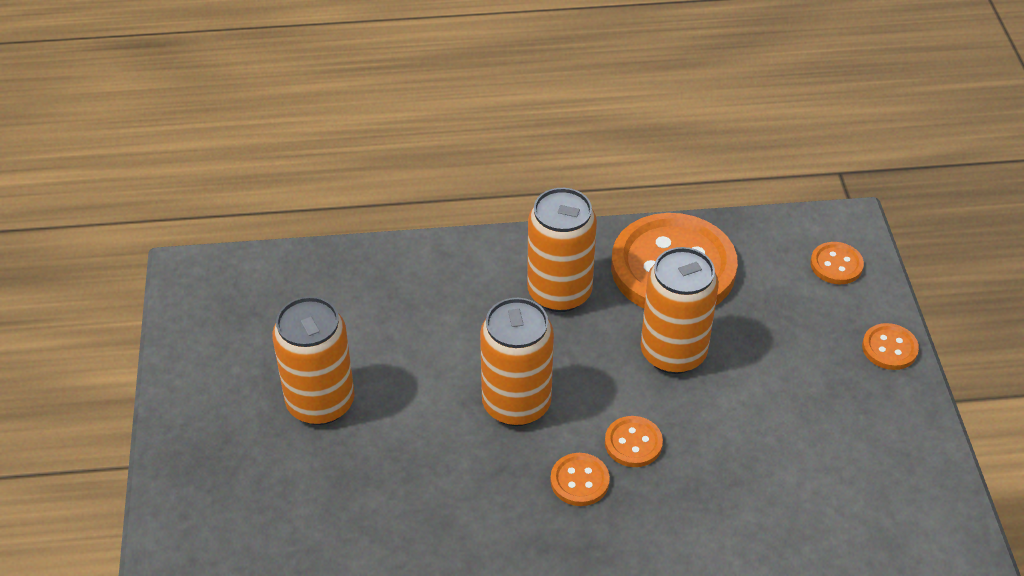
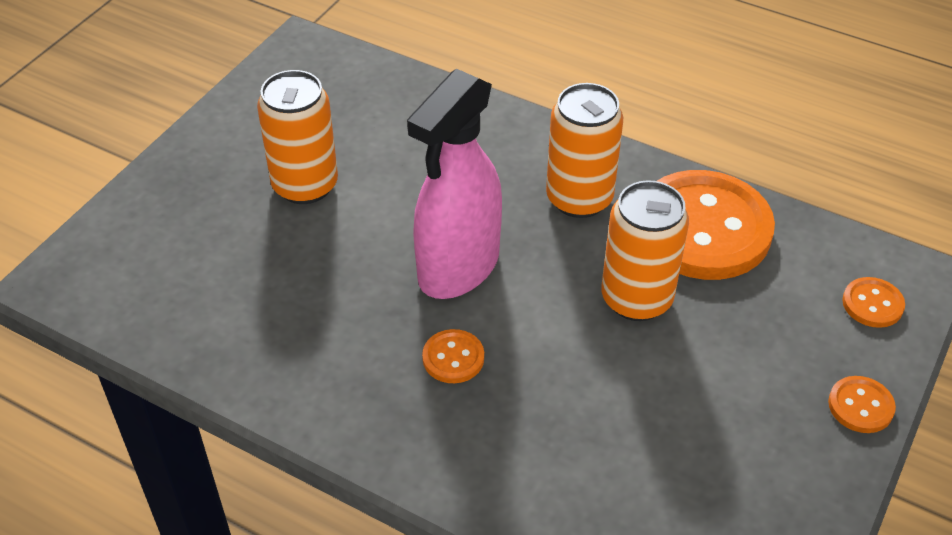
camera: 35 degrees right, 0 degrees up
(516, 404) = (458, 268): orange can -> pink spray bottle
(633, 443) = (529, 353): orange button -> none

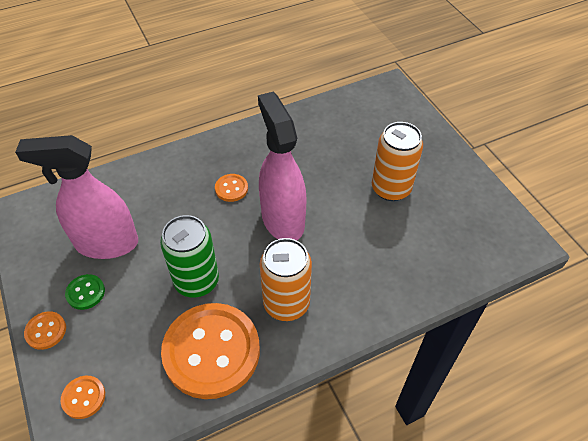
camera: 125 degrees right, 5 degrees up
(636, 299) = (196, 281): orange can -> green can
(687, 444) = (106, 243): none -> pink spray bottle
(774, 406) = (85, 292): none -> green button

